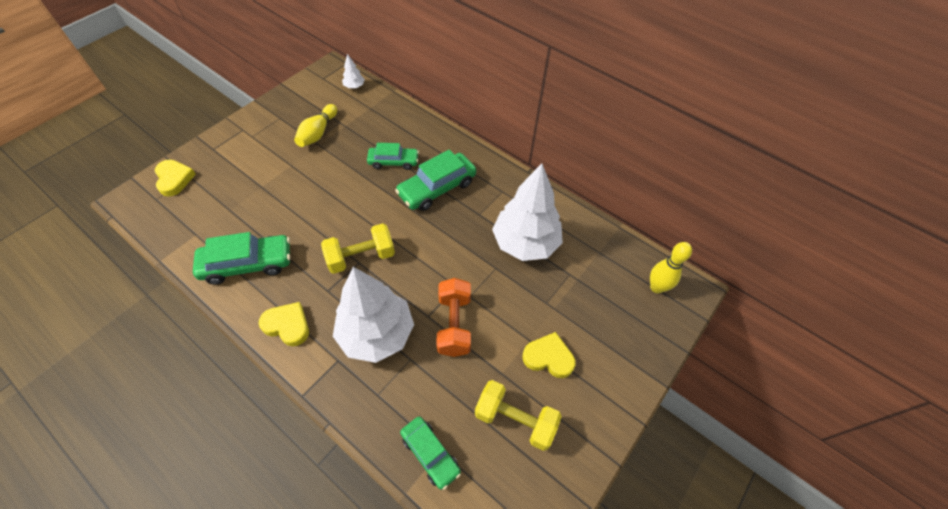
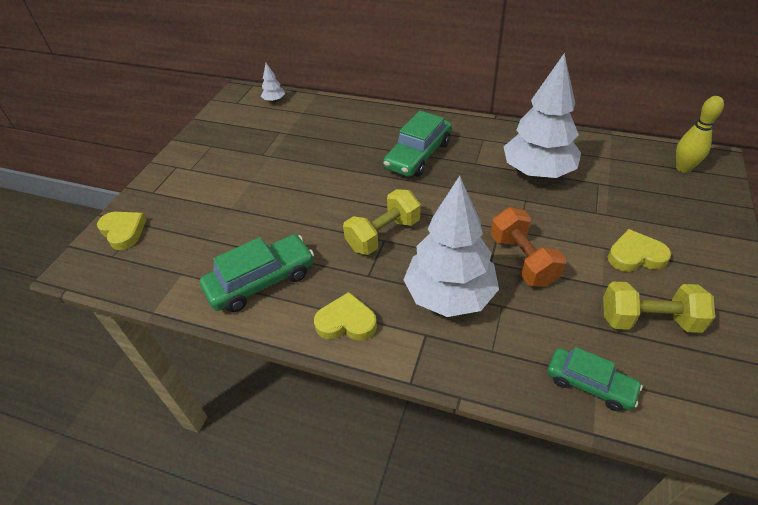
camera: 15 degrees left, 10 degrees down
(318, 133) = (262, 146): yellow bowling pin -> none
(393, 162) = (358, 147): green car -> none

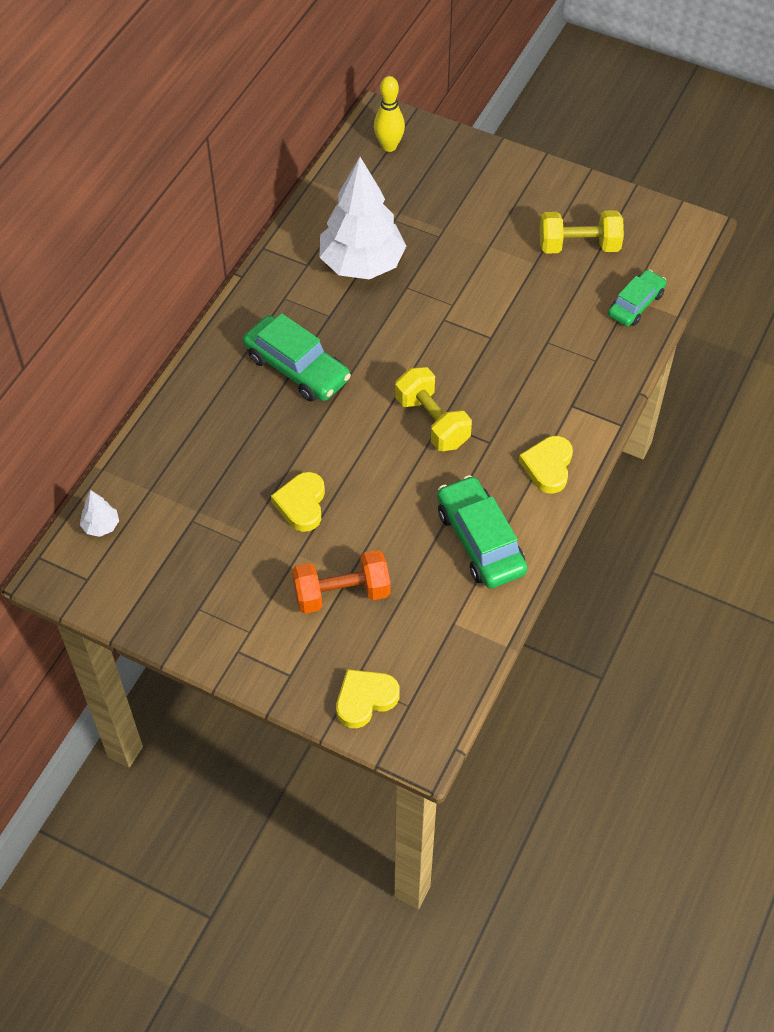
camera: 85 degrees left, 10 degrees up
(449, 296) = (528, 379): white tree -> none
(522, 260) = (493, 312): orange dumbbell -> orange dumbbell (342, 593)
(635, 255) = (504, 227): yellow heart -> yellow heart (301, 504)
(648, 320) = (579, 246): yellow dumbbell -> yellow dumbbell turned 75 degrees clockwise

